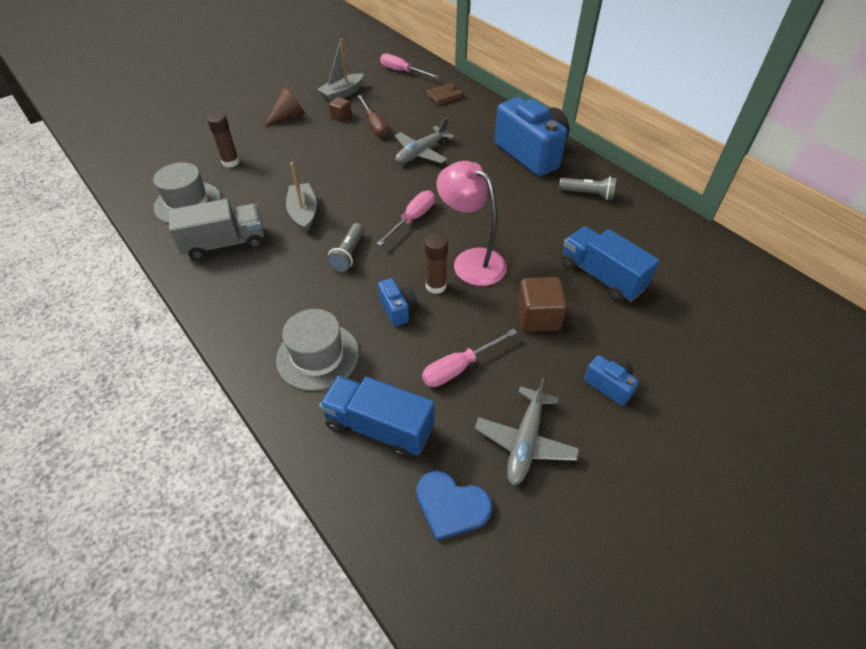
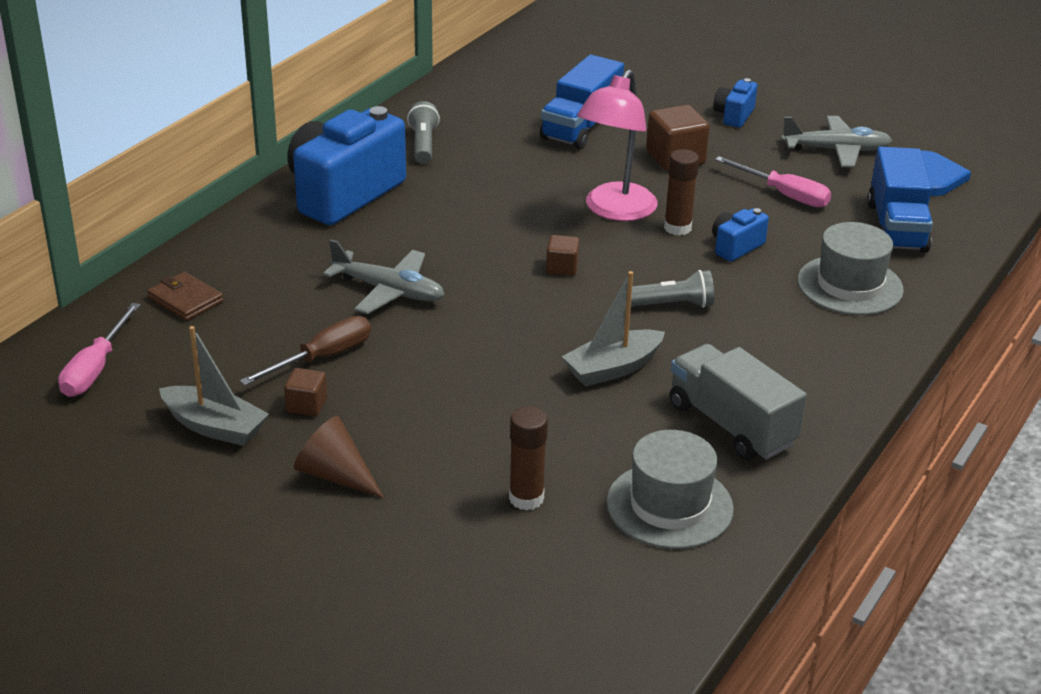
camera: 110 degrees left, 15 degrees down
(412, 219) = (562, 268): pink screwdriver -> brown cube

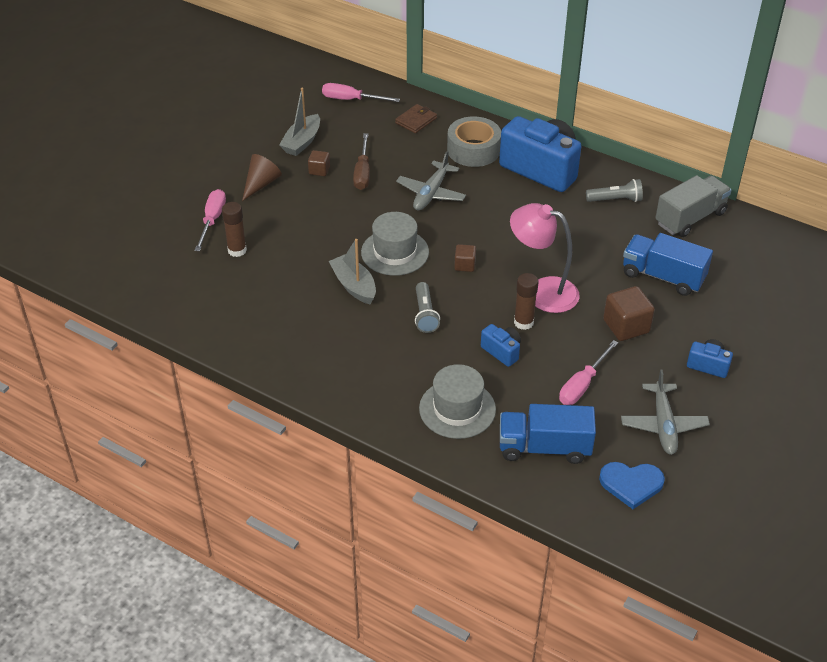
camera: 90 degrees right, 10 degrees up
(283, 248) = (473, 150): none -> grey tape
(322, 358) = (362, 173): brown screwdriver -> brown screwdriver turned 45 degrees clockwise
(438, 534) = (212, 220): none -> pink screwdriver
(669, 506) = (226, 304): grey hat -> grey hat (395, 252)
(731, 425) = (297, 334): grey truck -> grey truck (690, 218)

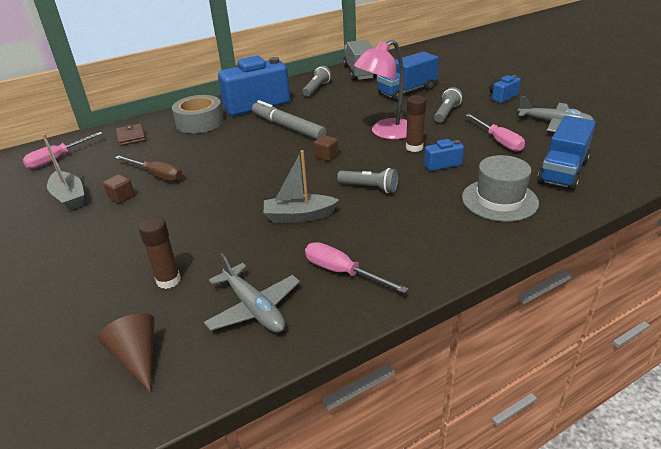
camera: 60 degrees left, 10 degrees down
(212, 220) = (99, 287): pink screwdriver -> pink screwdriver (342, 272)
(261, 184) = (90, 237): brown cone -> brown cone (137, 358)
(395, 252) = (277, 184): grey hat -> none
(431, 193) = (225, 150): grey plane -> grey plane (254, 308)
(506, 215) = (288, 127): none -> grey marker
(626, 326) = (446, 113): brown cube -> grey flashlight
(631, 484) = (613, 147): blue heart -> none

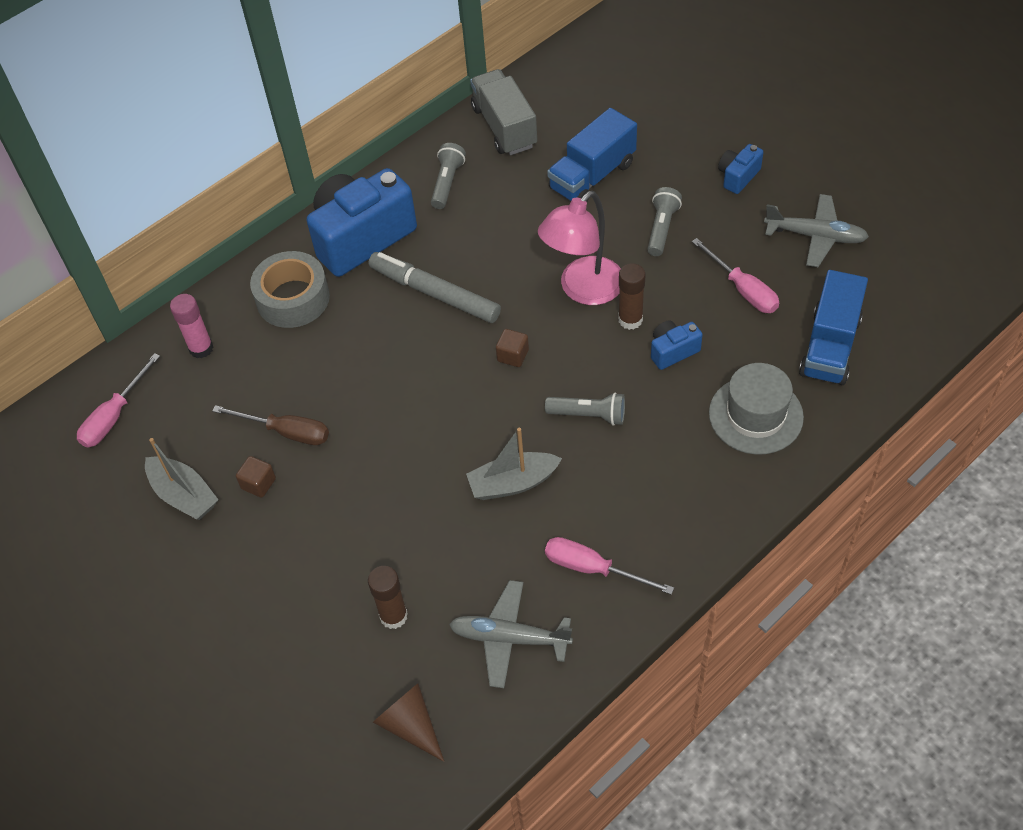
camera: 10 degrees left, 20 degrees up
(131, 136) = (201, 348): brown wallet -> pink glue stick
(254, 308) = (509, 638): grey plane -> grey plane turned 150 degrees clockwise

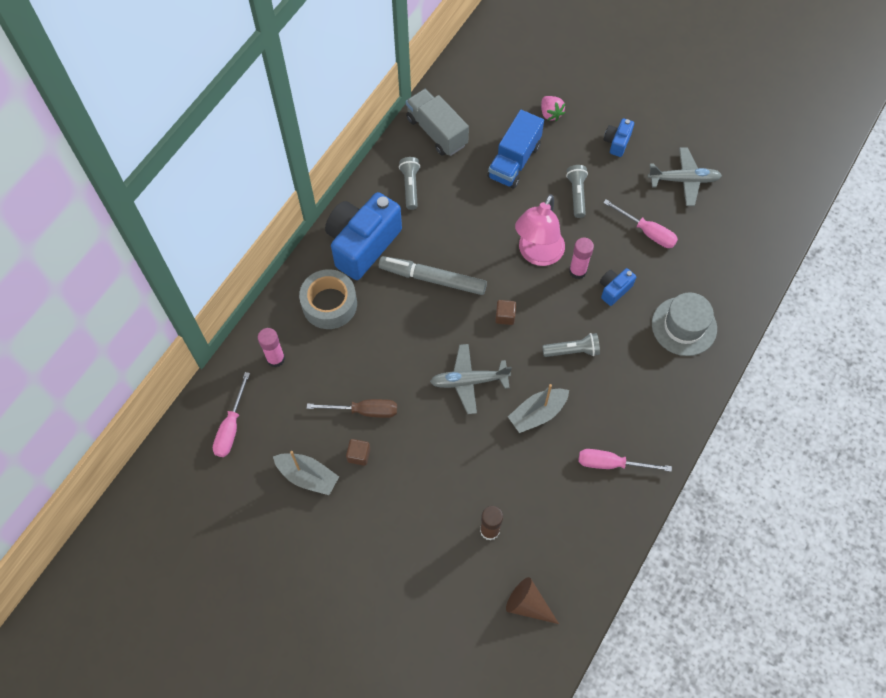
camera: 20 degrees left, 10 degrees up
(509, 638) = (572, 527): grey plane -> grey plane (469, 381)
(630, 320) = (577, 271): brown glue stick -> pink glue stick
(660, 130) = (550, 114): none -> pink strawberry
(830, 346) = (717, 264): blue truck -> none

